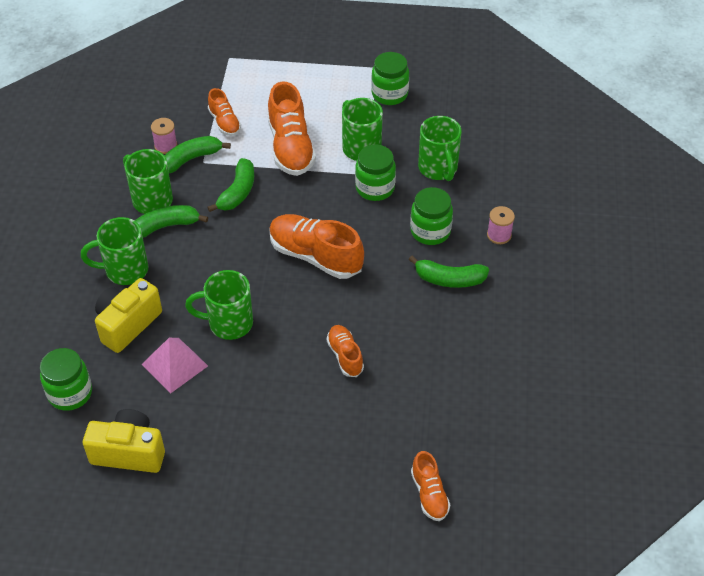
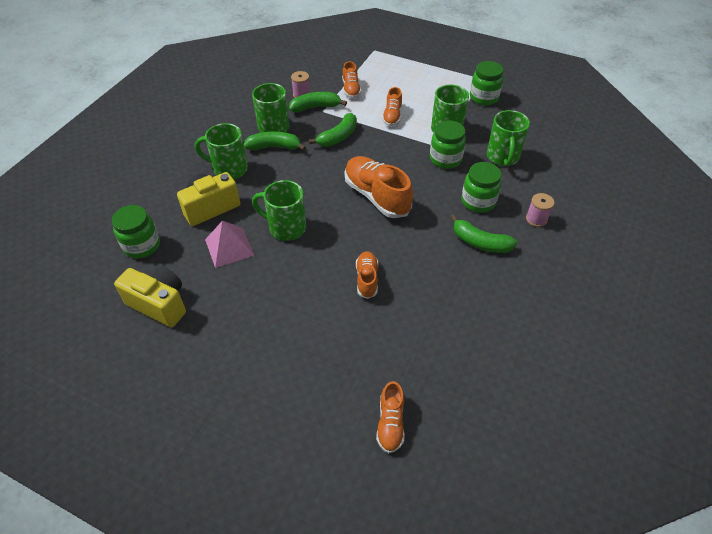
camera: 20 degrees right, 0 degrees up
(291, 147) = (392, 116): orange shoe -> orange shoe, size x0.55

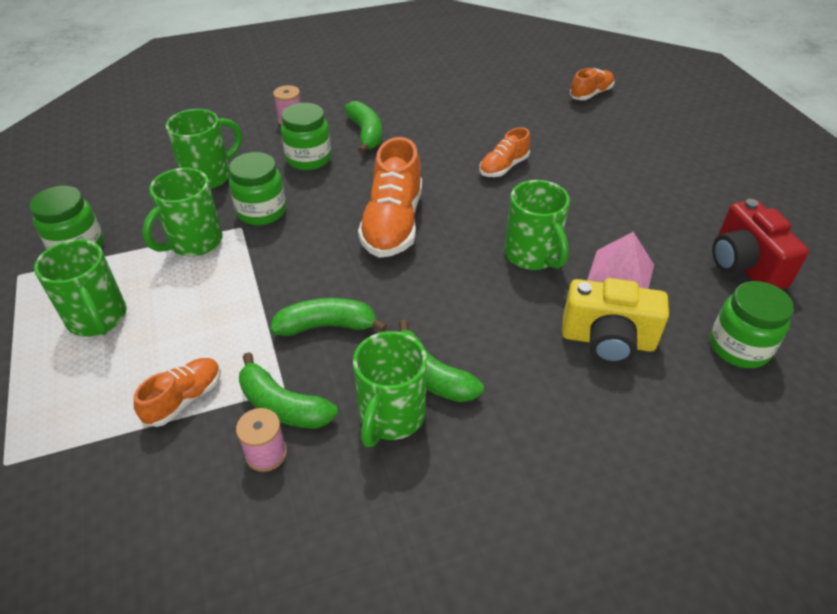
camera: 135 degrees left, 5 degrees down
(159, 304) = (744, 265): yellow camera -> red camera
(229, 169) = (533, 384): green mug -> green mug (98, 319)
(392, 116) = (216, 305): orange shoe -> none

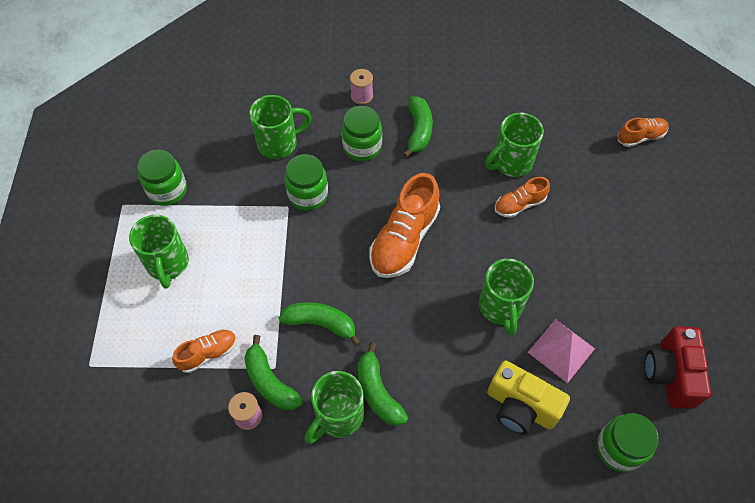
camera: 20 degrees right, 15 degrees up
(194, 242) = (250, 211): green mug -> green mug (511, 162)

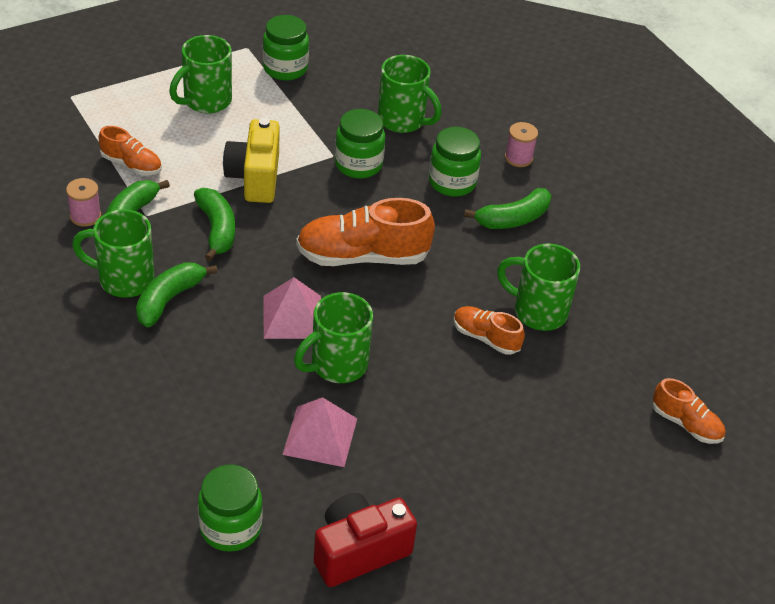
camera: 55 degrees right, 15 degrees down
(440, 314) = (292, 316): none -> pink pyramid
(520, 407) = (225, 421): yellow camera -> yellow camera (254, 178)

